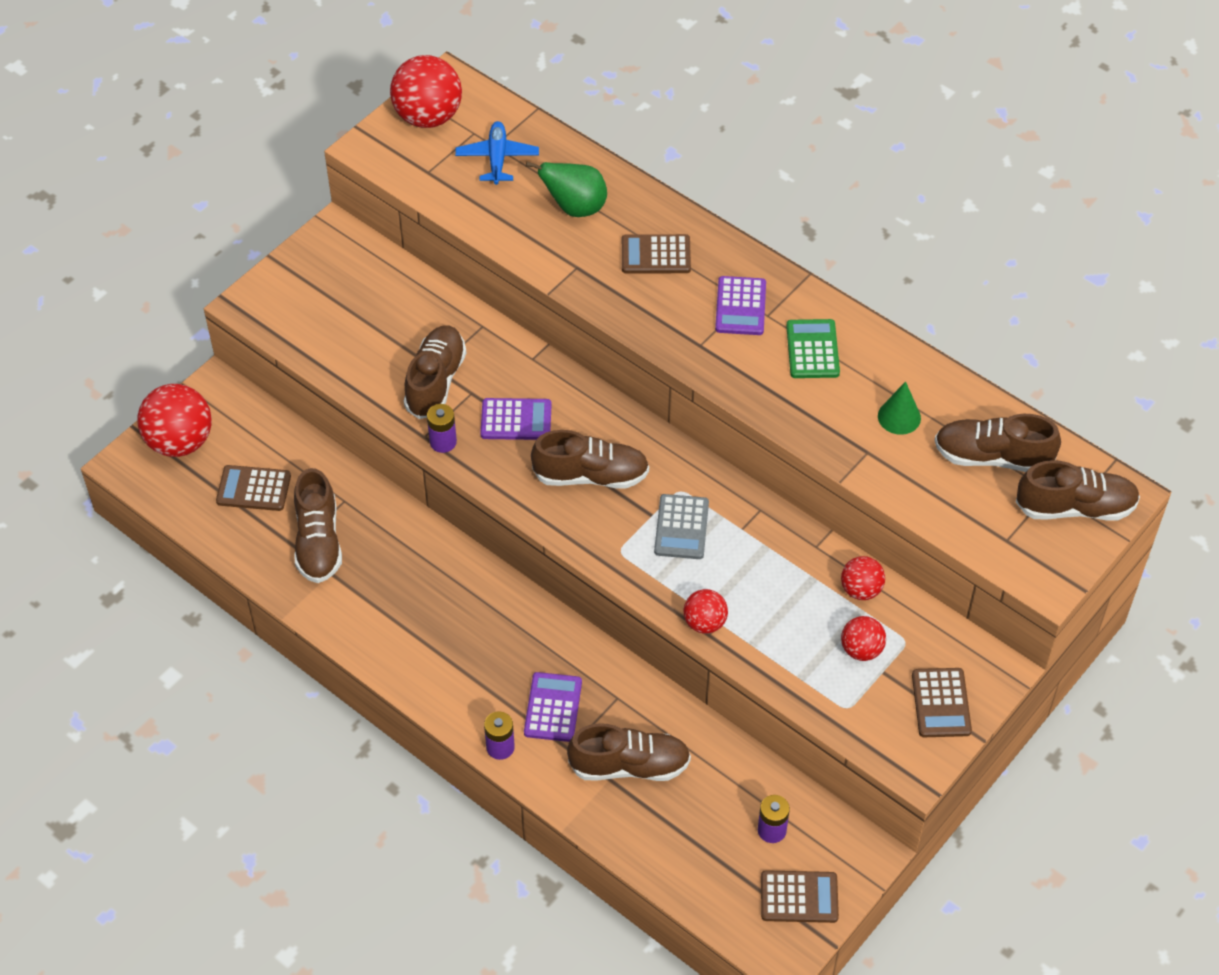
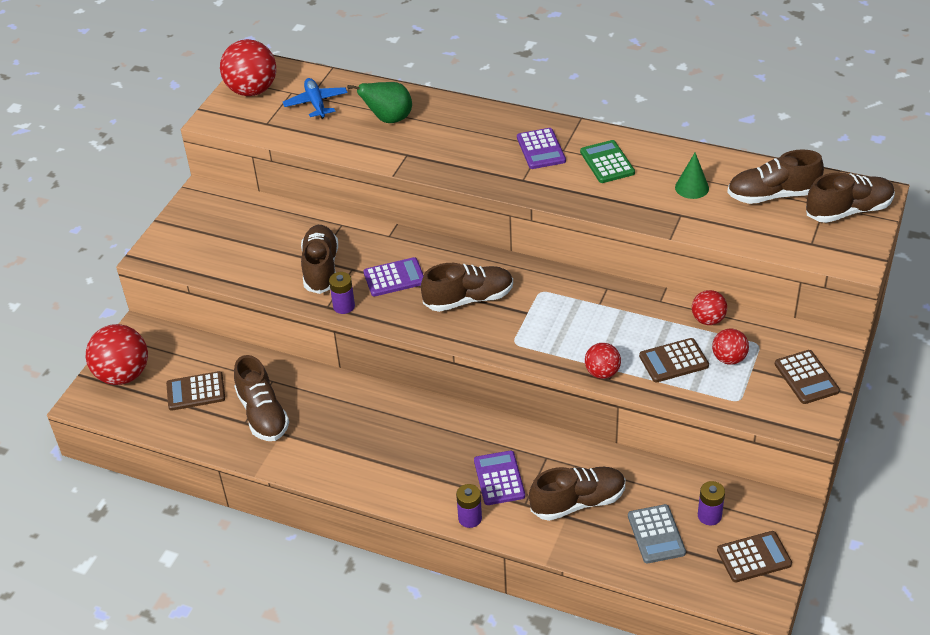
camera: 15 degrees left, 10 degrees down
(656, 255) = (462, 133): brown calculator -> brown calculator (673, 361)
(681, 527) = (554, 315): grey calculator -> grey calculator (656, 534)

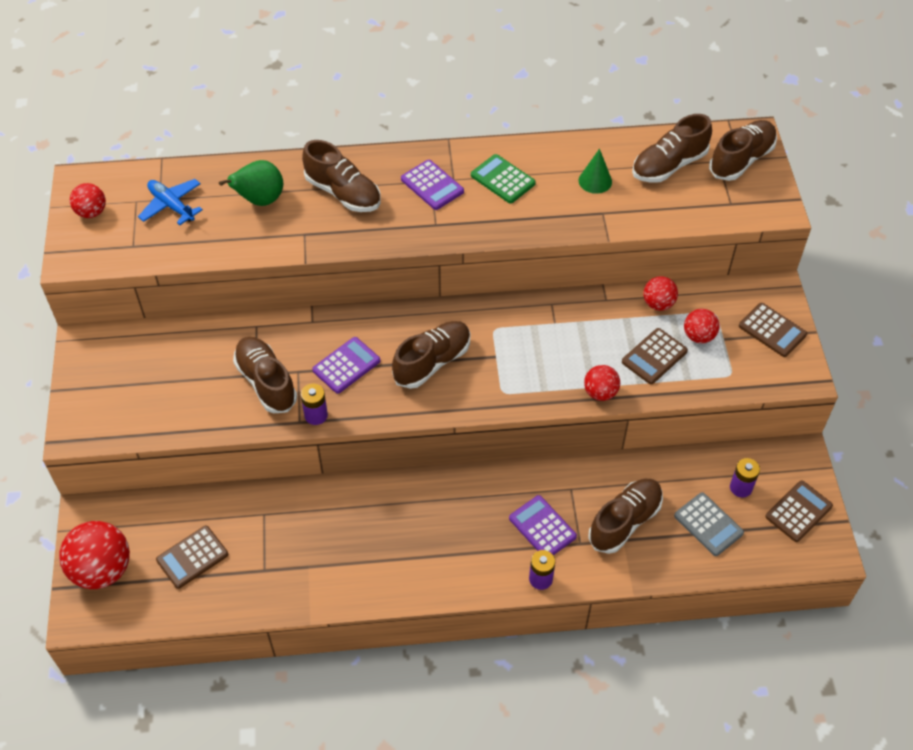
camera: 30 degrees left, 10 degrees up
(252, 90) = (91, 212): red ball -> red ball, size x0.55
(263, 414) = (277, 554): brown shoe -> brown shoe (343, 193)

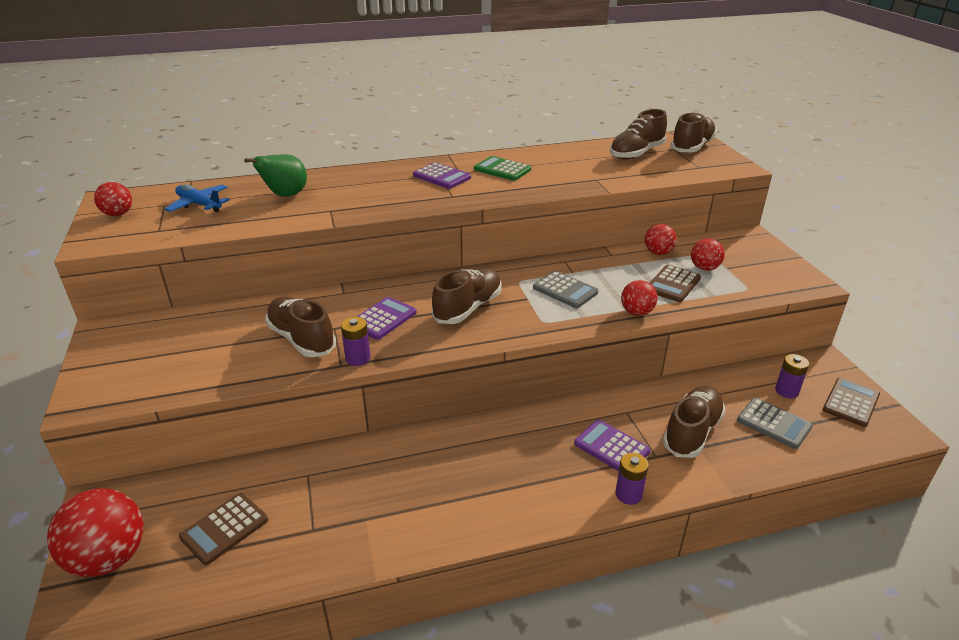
camera: 10 degrees left, 20 degrees down
(343, 193) = (363, 186): brown shoe -> none
(538, 350) = (565, 290): none -> grey calculator
(595, 181) = (580, 165): green cone -> none
(772, 330) = (764, 259): brown calculator -> none

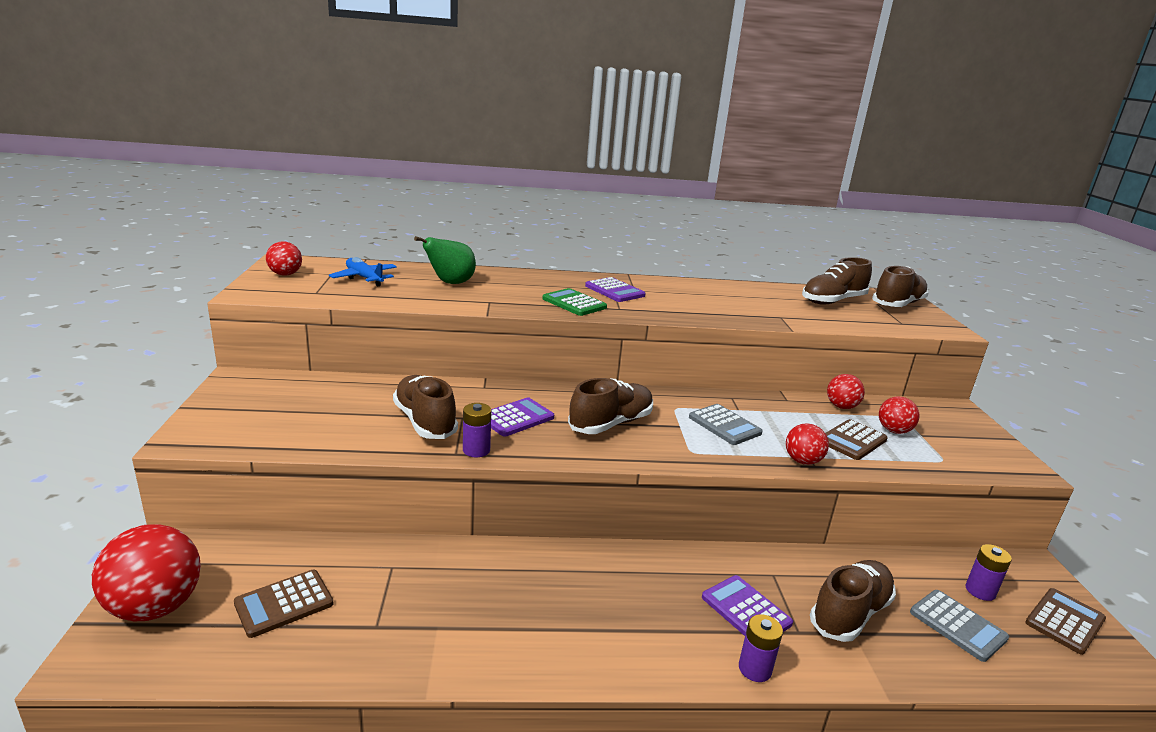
camera: 10 degrees right, 10 degrees down
(502, 169) = (680, 294): green calculator -> green calculator (574, 303)

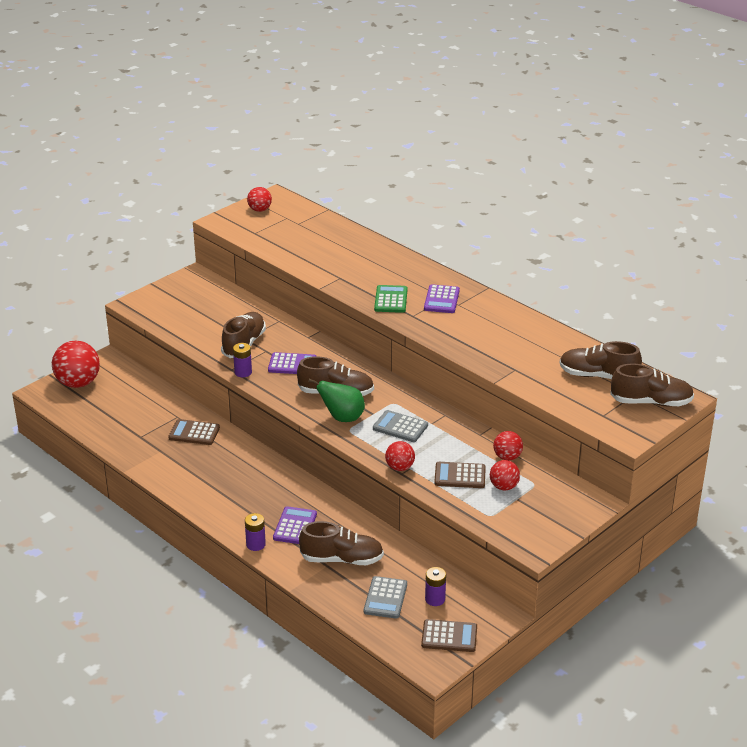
camera: 50 degrees right, 10 degrees up
(284, 604) = (120, 408): brown calculator -> brown calculator (194, 433)
(364, 278) = (299, 229): blue plane -> none
(450, 283) = (343, 252): green pear -> green pear (342, 418)
(724, 425) = (400, 427): grey calculator -> grey calculator turned 105 degrees clockwise

